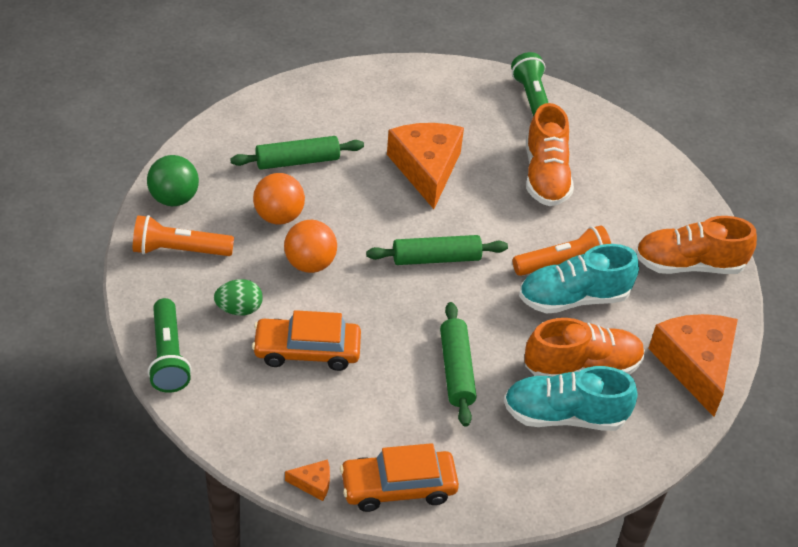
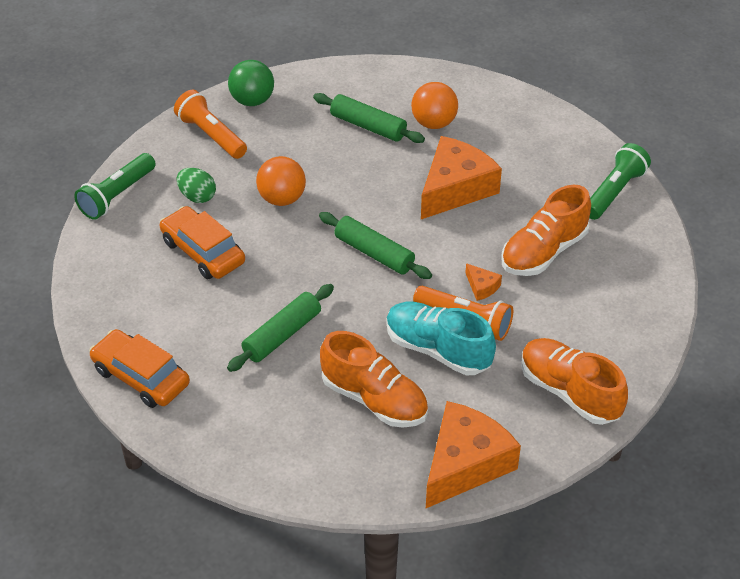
camera: 50 degrees right, 0 degrees up
(279, 216) = (304, 154): orange ball -> orange ball (434, 123)
(313, 483) = (94, 334): orange cheese -> orange cheese (482, 287)
(564, 415) = (314, 420): turquoise shoe -> none

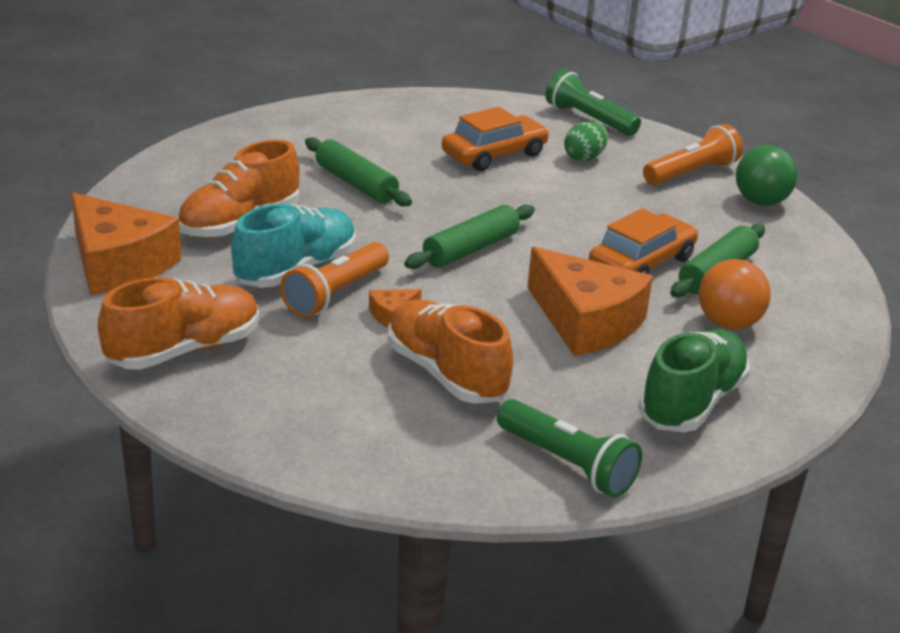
camera: 95 degrees right, 15 degrees down
(141, 377) = (327, 115): orange car -> orange car (641, 263)
(282, 198) = (576, 203): orange ball -> none
(530, 141) = (691, 402): none -> green shoe

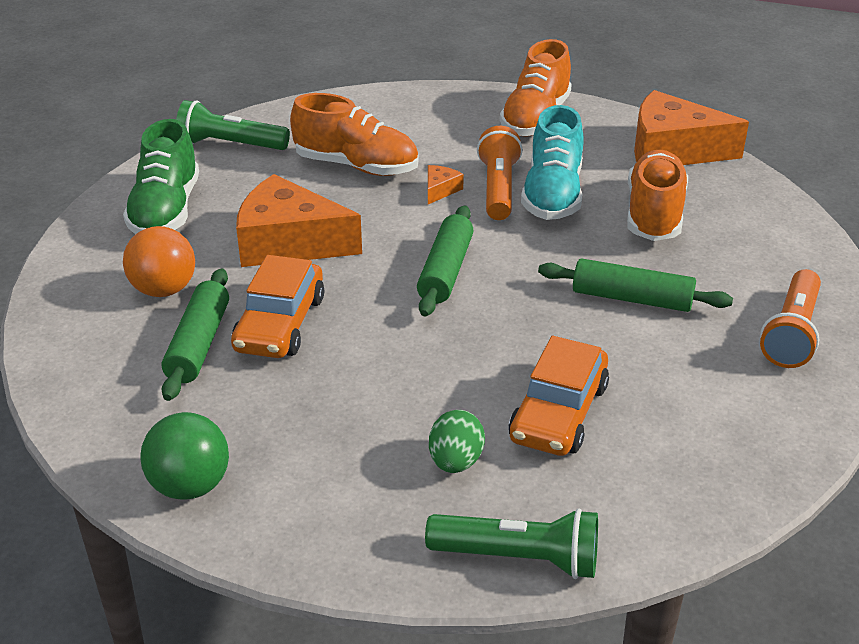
camera: 150 degrees right, 5 degrees up
(691, 173) = (305, 502): orange flashlight -> orange flashlight (791, 333)

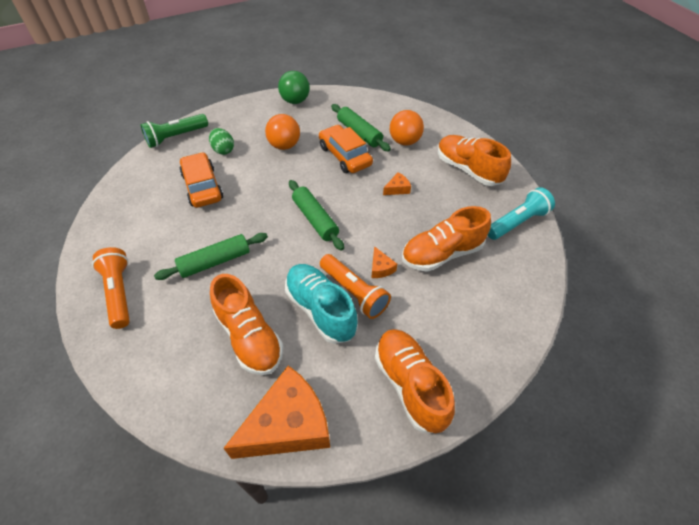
camera: 135 degrees right, 15 degrees up
(166, 211) = (468, 170): green shoe -> orange shoe
(230, 145) = (517, 222): green flashlight -> turquoise flashlight
(289, 243) = (397, 189): orange cheese -> orange cheese, size x0.41
(343, 401) = (284, 145): none -> orange ball

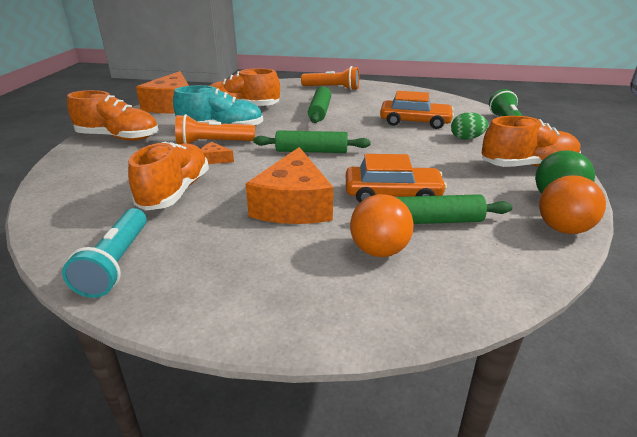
camera: 125 degrees right, 20 degrees down
(284, 145) = (448, 167): orange ball -> orange ball (562, 228)
(397, 189) = (293, 205): orange cheese -> orange cheese, size x2.43
(468, 170) = (252, 278): orange shoe -> orange shoe (527, 166)

